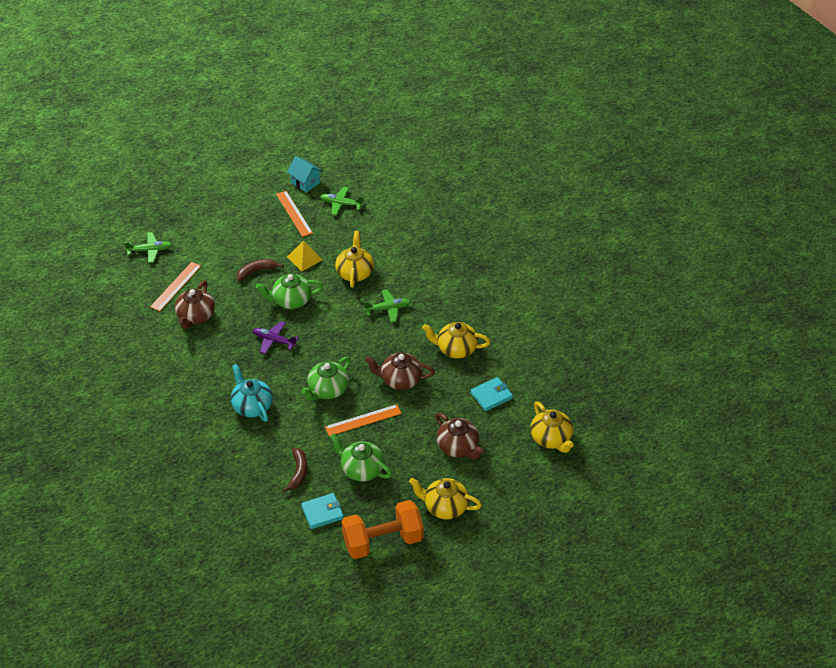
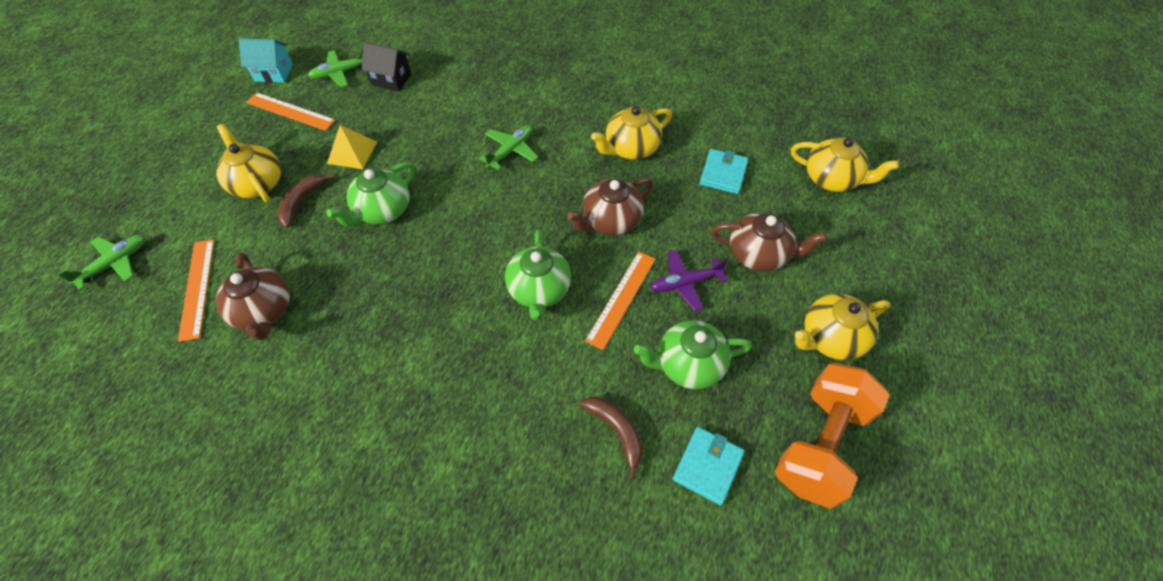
camera: 40 degrees left, 10 degrees up
(252, 406) = (461, 382): turquoise teapot -> none
(274, 340) = (407, 273): purple plane -> purple plane (685, 283)
(355, 272) = (431, 134): yellow teapot -> yellow teapot (257, 183)
(365, 225) = (391, 79): none -> black house

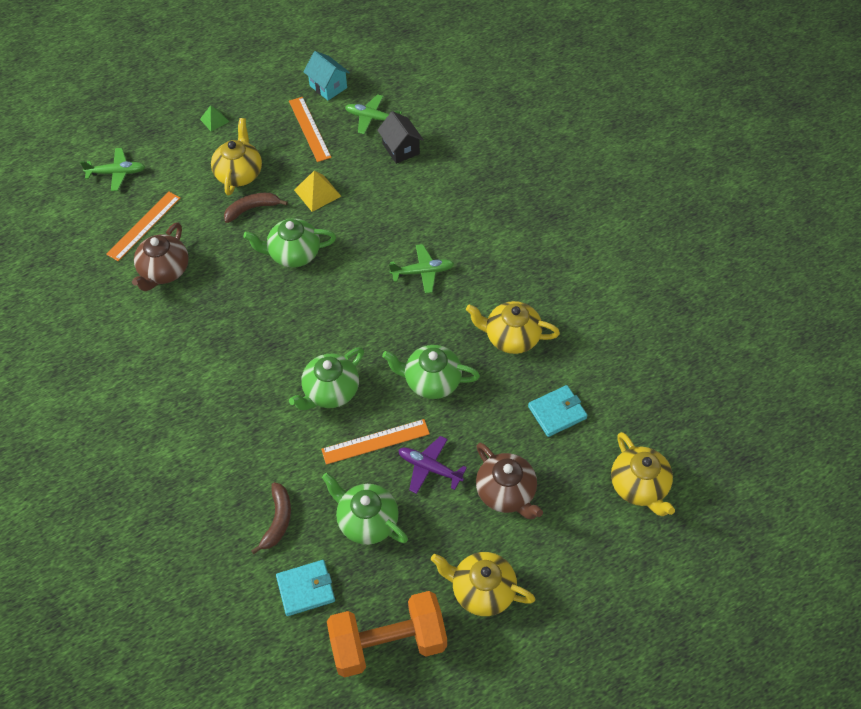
camera: 45 degrees right, 0 degrees up
(183, 158) = (214, 120): none -> green pyramid
(610, 220) = (431, 381): brown teapot -> green teapot

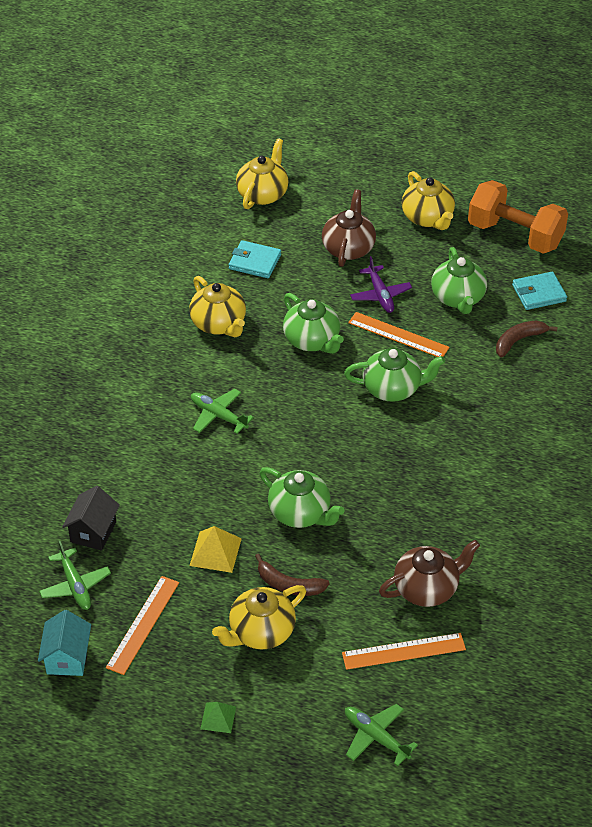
camera: 135 degrees left, 10 degrees down
(306, 589) = (539, 293): turquoise wallet -> turquoise wallet turned 45 degrees counterclockwise

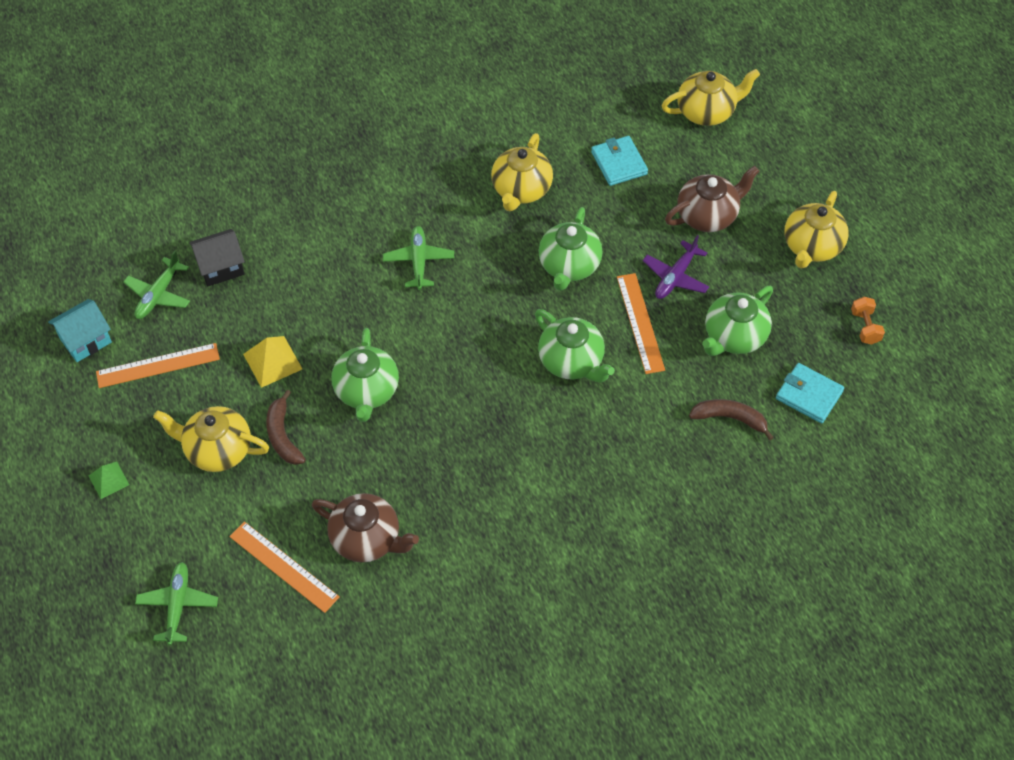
camera: 50 degrees right, 10 degrees up
(515, 235) = (865, 327): orange dumbbell -> orange dumbbell, size x0.40

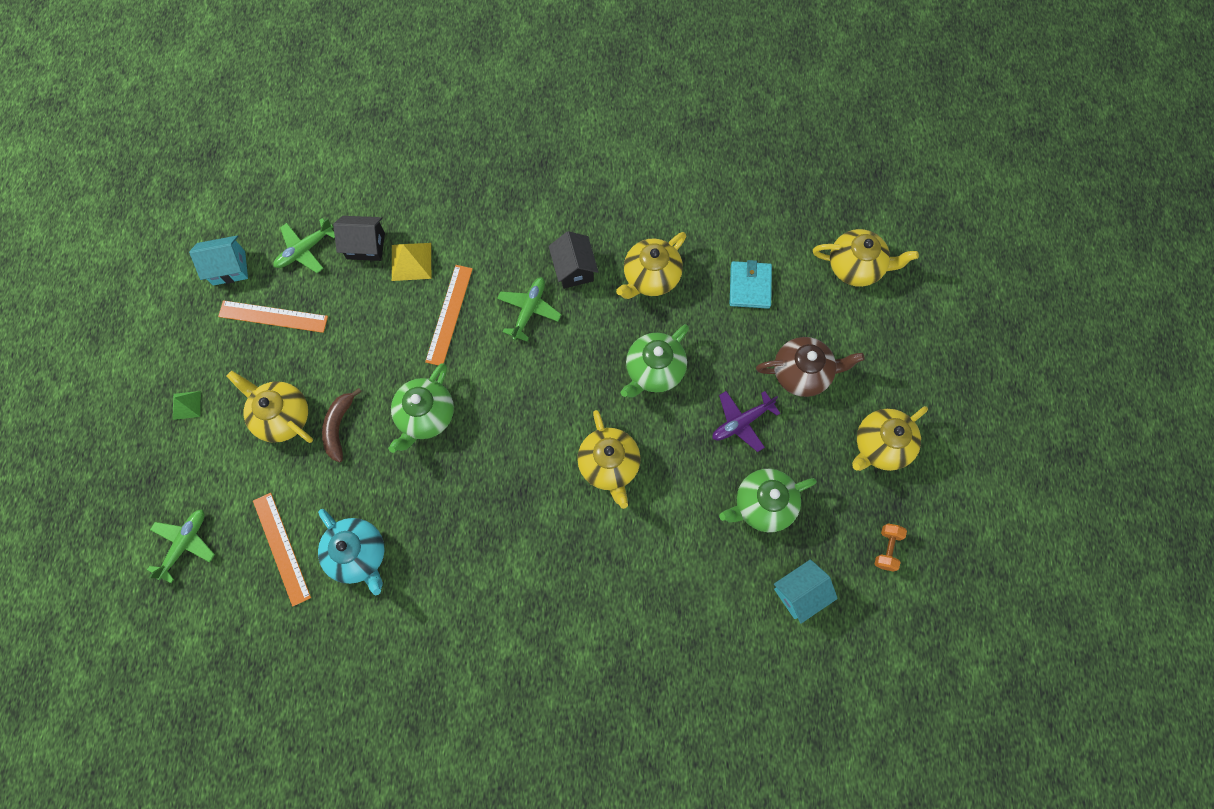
camera: 25 degrees right, 15 degrees up
(272, 361) = (364, 353): yellow pyramid -> yellow pyramid (411, 261)
(367, 539) = (358, 554): brown teapot -> turquoise teapot
(443, 211) = (574, 269): none -> black house
(572, 361) = (609, 465): green teapot -> yellow teapot
(640, 323) = (687, 454): orange ruler -> orange ruler (449, 314)
(730, 418) = (717, 584): brown banana -> none
(809, 395) = (799, 593): turquoise wallet -> turquoise house

